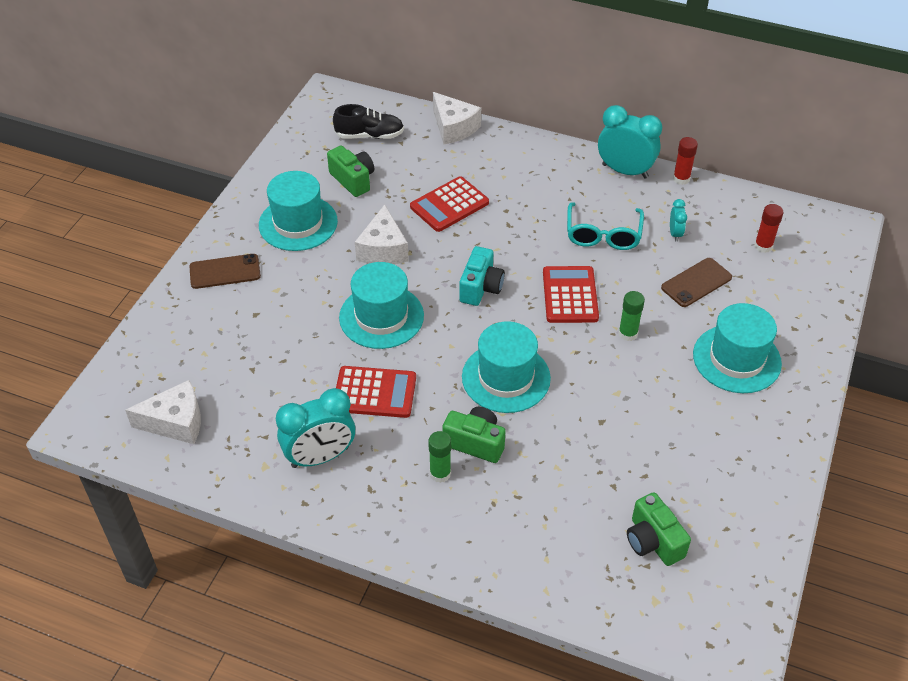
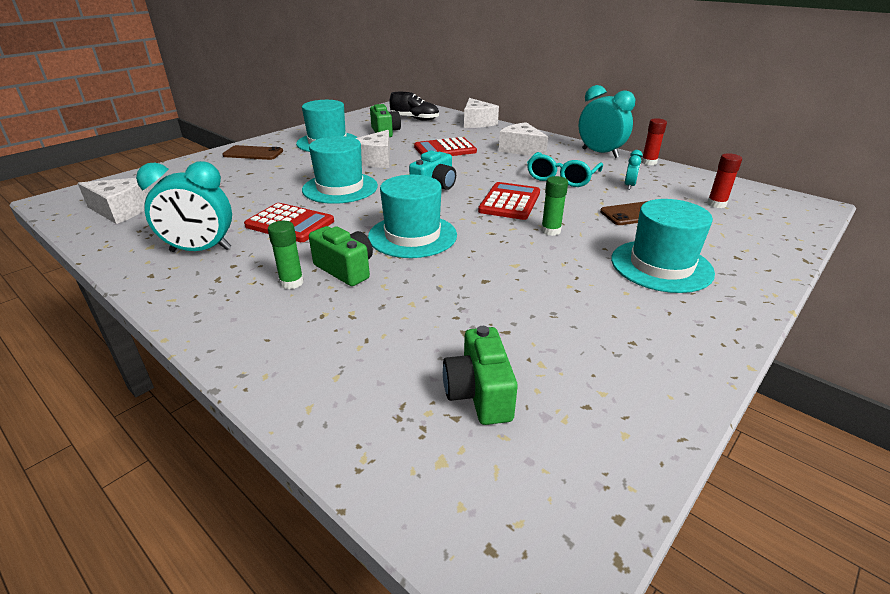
camera: 20 degrees right, 15 degrees down
(536, 184) = (521, 149): none -> white cheese

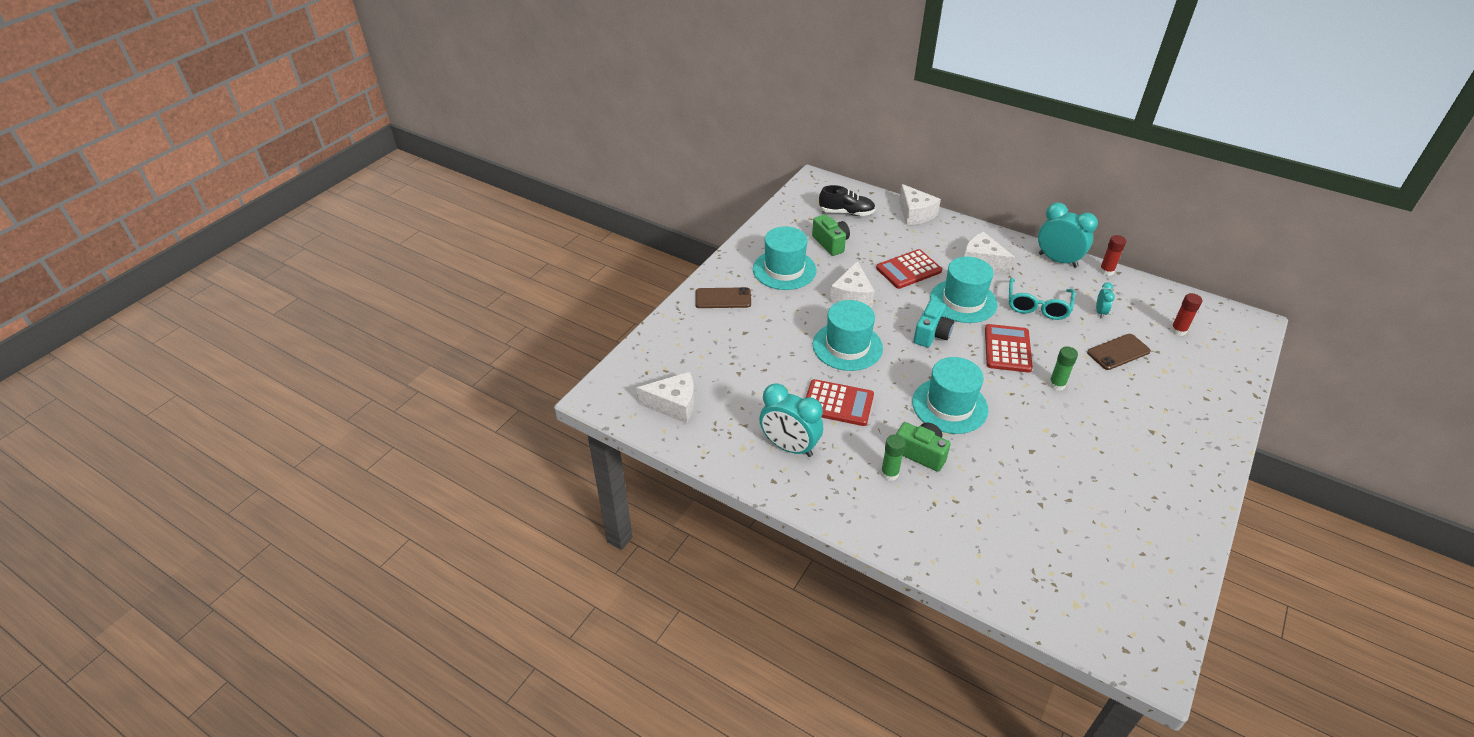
camera: 10 degrees left, 10 degrees up
(201, 250) = (789, 447): turquoise clock -> turquoise clock turned 45 degrees clockwise
(479, 393) = (1075, 554): green camera -> none
(661, 266) = (1153, 416): turquoise hat -> turquoise hat (963, 301)

